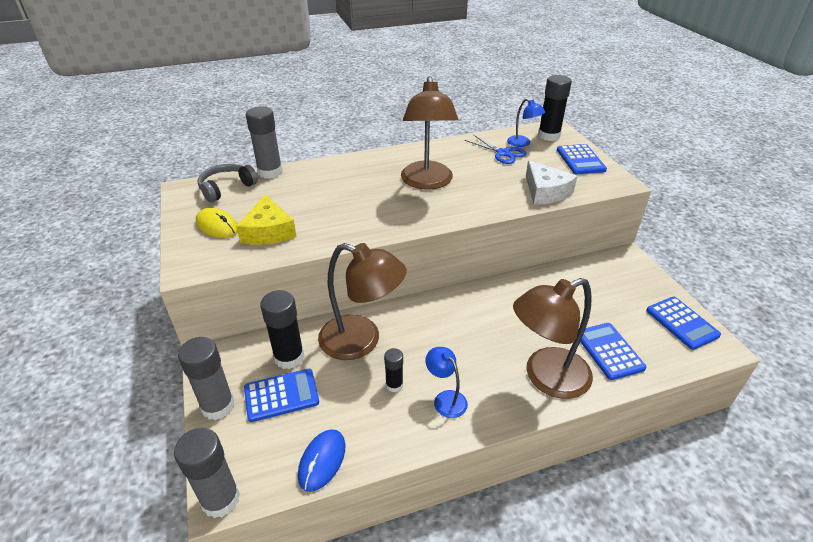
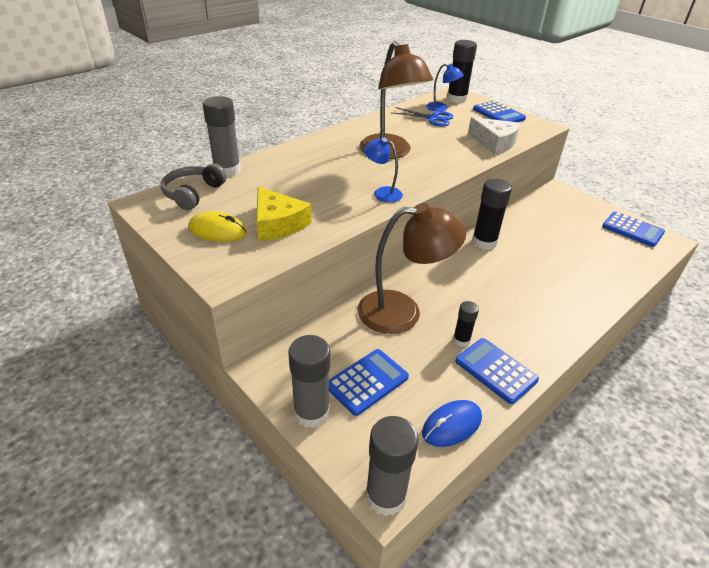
camera: 25 degrees left, 0 degrees up
(289, 357) = (346, 346): black glue stick -> black glue stick (484, 242)
(322, 461) = (452, 425): blue mouse -> blue mouse turned 60 degrees clockwise
(445, 399) = (512, 337): blue lamp -> blue lamp (382, 193)
(546, 378) = (574, 297): brown lamp -> none
(609, 351) = (601, 264): blue calculator -> blue calculator (495, 370)

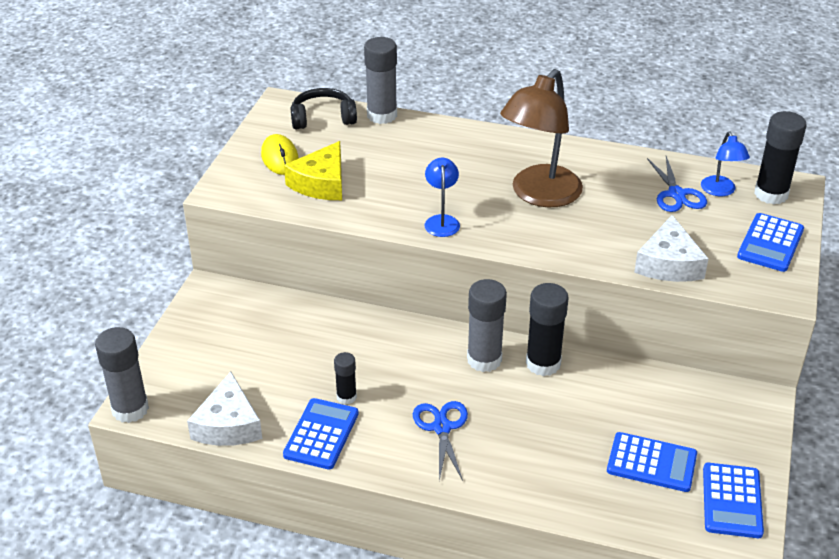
camera: 60 degrees right, 0 degrees up
(193, 193) = (323, 118): grey headphones -> black headphones
(311, 412) = (182, 336): grey glue stick -> grey glue stick (484, 359)
(367, 382) = (240, 354): blue calculator -> blue calculator (651, 463)
(402, 312) = (354, 342): brown lamp -> none
(452, 425) = (228, 424): blue mouse -> white cheese
(520, 307) = (441, 427): none -> blue scissors

